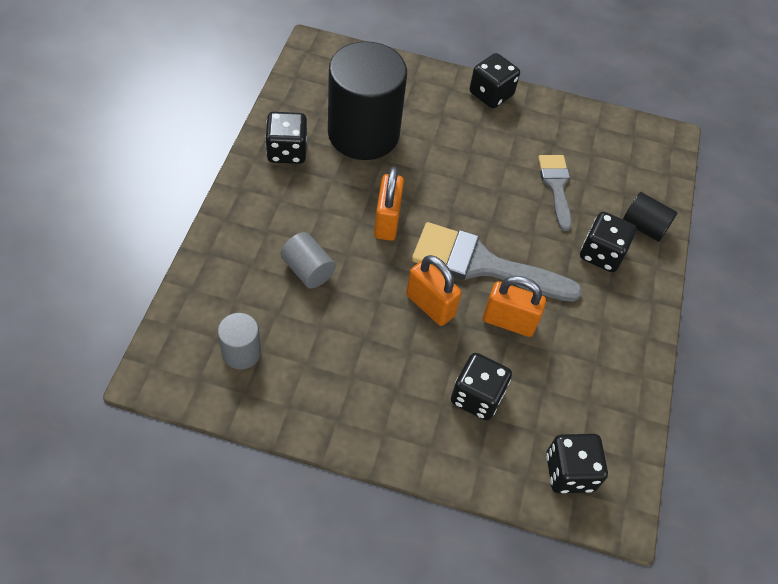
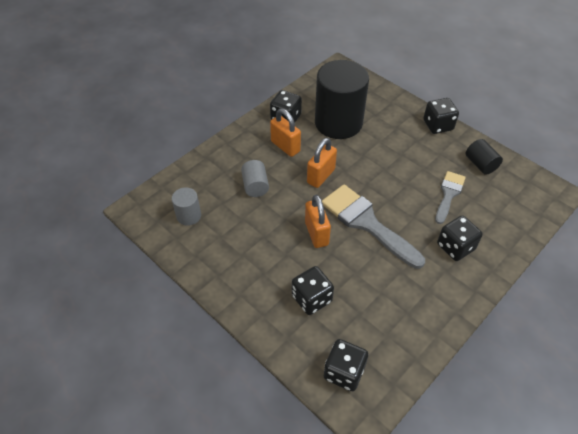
camera: 35 degrees right, 5 degrees down
(509, 321) = (362, 263): orange padlock -> orange padlock (285, 146)
(644, 227) = (499, 241): black cylinder -> black cylinder (480, 164)

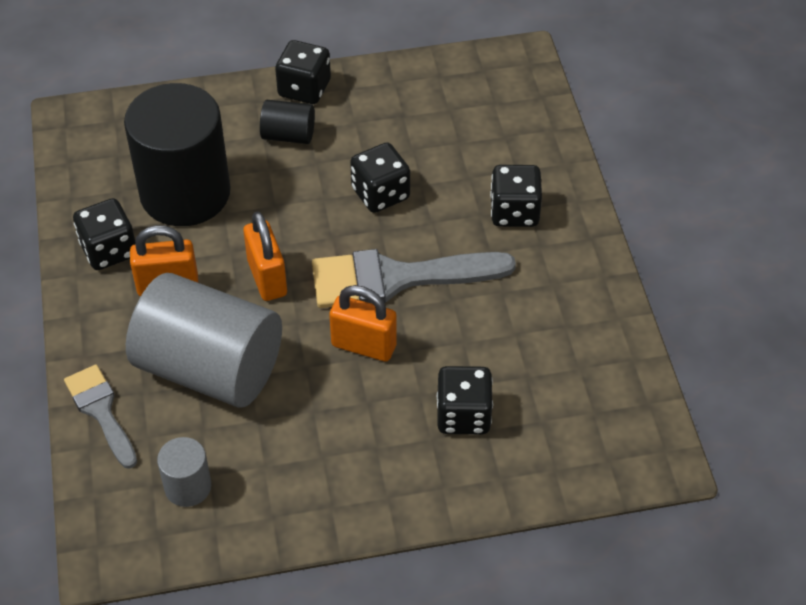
camera: 55 degrees left, 0 degrees up
(255, 186) = (210, 368): grey cylinder -> grey cylinder, size x2.23
(344, 372) = (595, 445): black dice -> black dice (380, 194)
(448, 194) = (429, 161): grey brush -> grey brush (101, 411)
(480, 164) = (413, 94): black cylinder -> black cylinder (288, 135)

